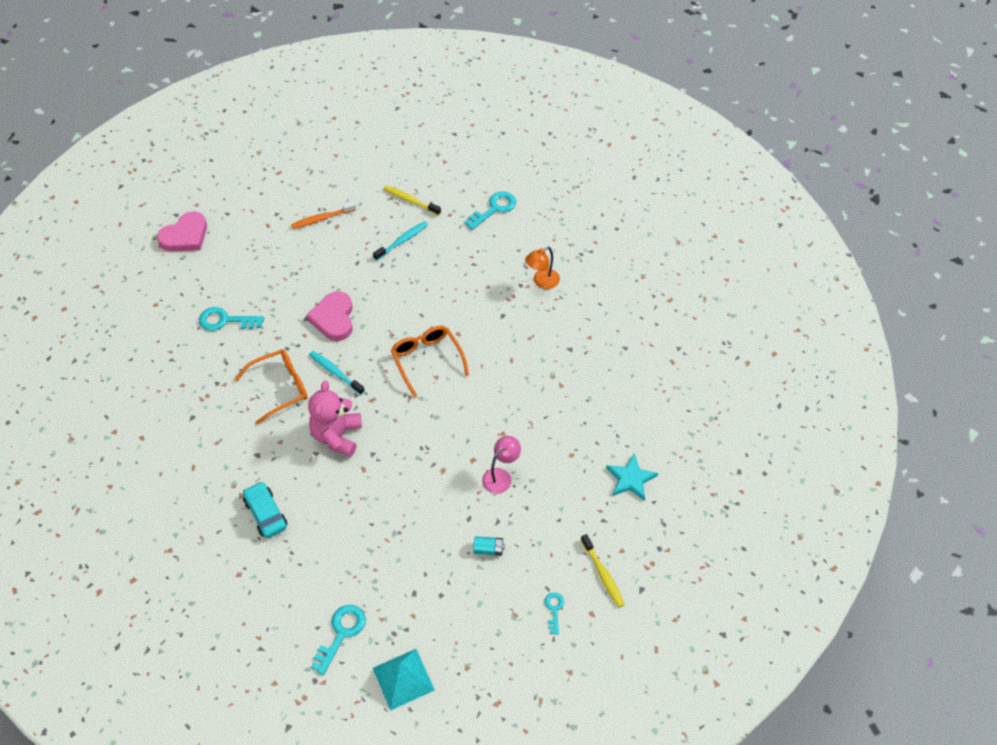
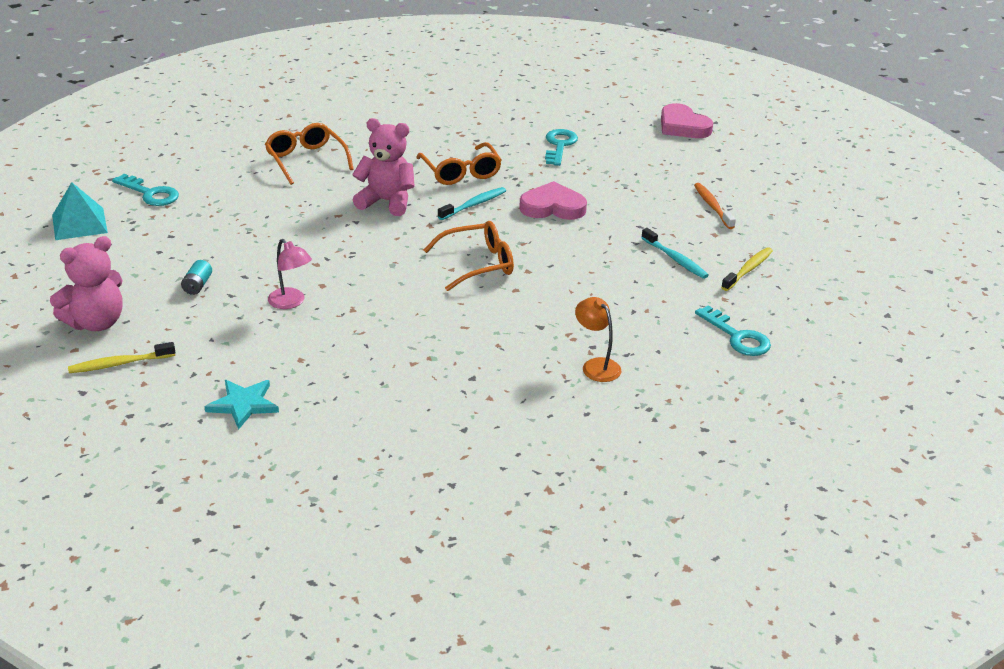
camera: 95 degrees right, 20 degrees down
(265, 514) = (306, 160): turquoise car -> orange glasses
(554, 609) = (96, 323): turquoise key -> pink teddy bear

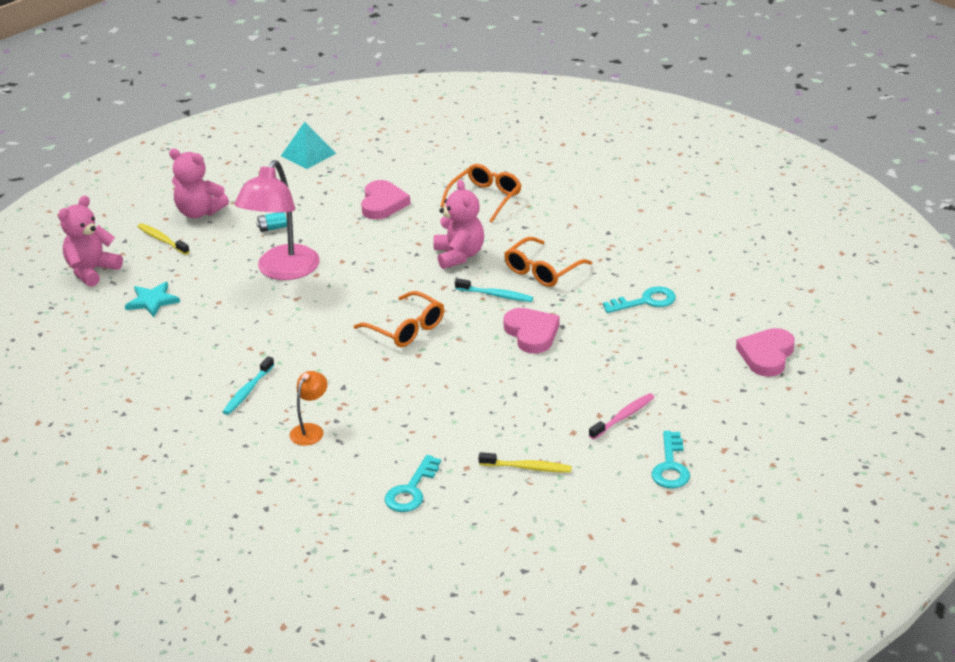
camera: 65 degrees right, 0 degrees up
(119, 434) = (92, 271): none -> pink teddy bear
(150, 193) = (372, 161): turquoise key -> turquoise key (671, 466)
(240, 211) = (383, 204): none -> pink heart
(291, 302) = (283, 271): pink lamp -> pink lamp, size x2.08
(675, 259) = (507, 422): turquoise toothbrush -> turquoise toothbrush (248, 391)
(712, 206) = (623, 417): orange toothbrush -> pink toothbrush

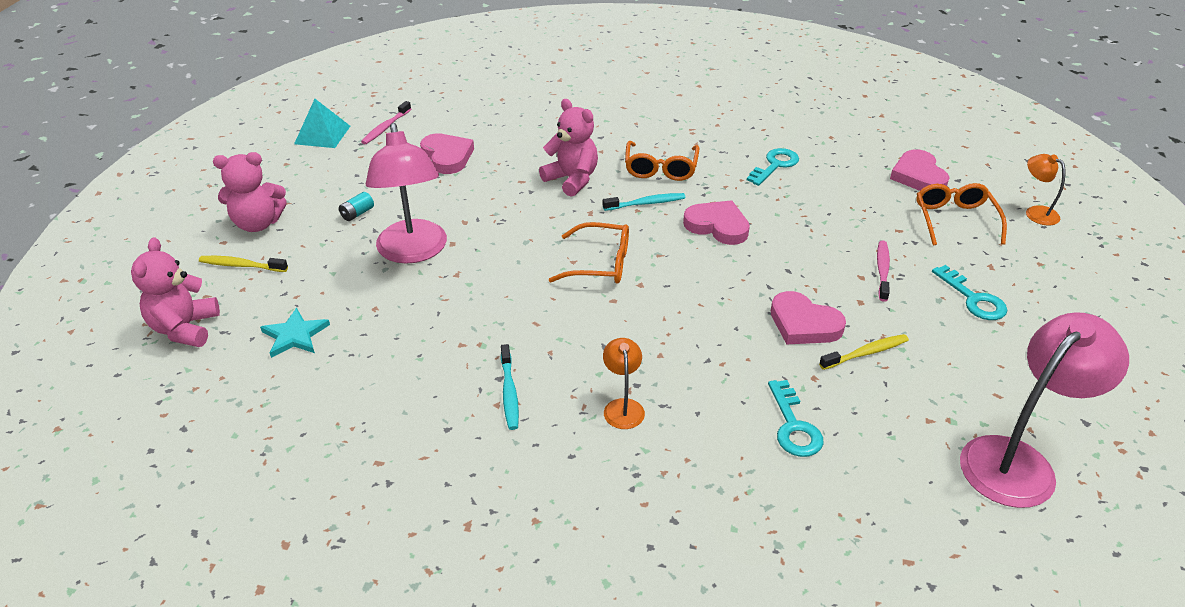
camera: 35 degrees left, 5 degrees up
(361, 163) = (386, 127): none -> pink toothbrush
(485, 198) = (538, 124): orange glasses -> orange glasses (955, 220)
(506, 429) = (804, 324): none -> pink heart
(544, 580) = (1018, 461): none -> pink lamp
(834, 424) = (1036, 212): none -> orange lamp

